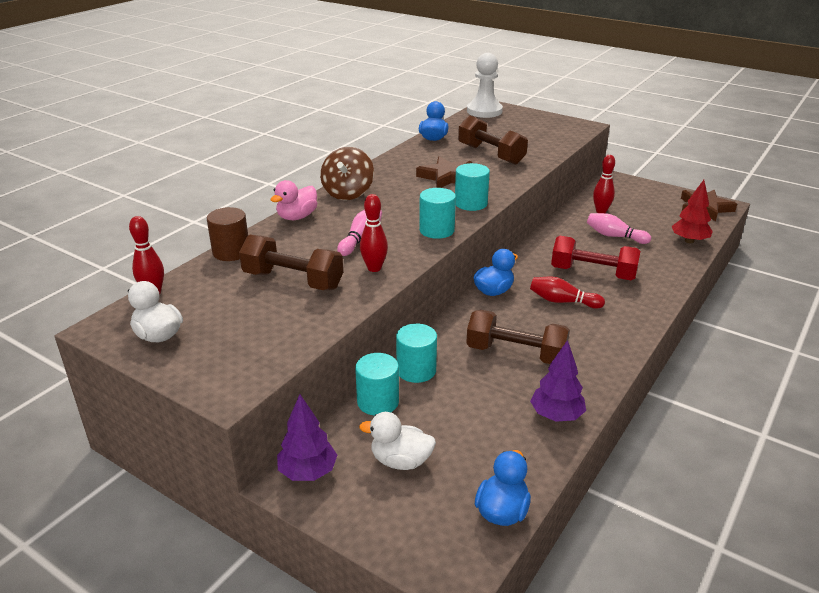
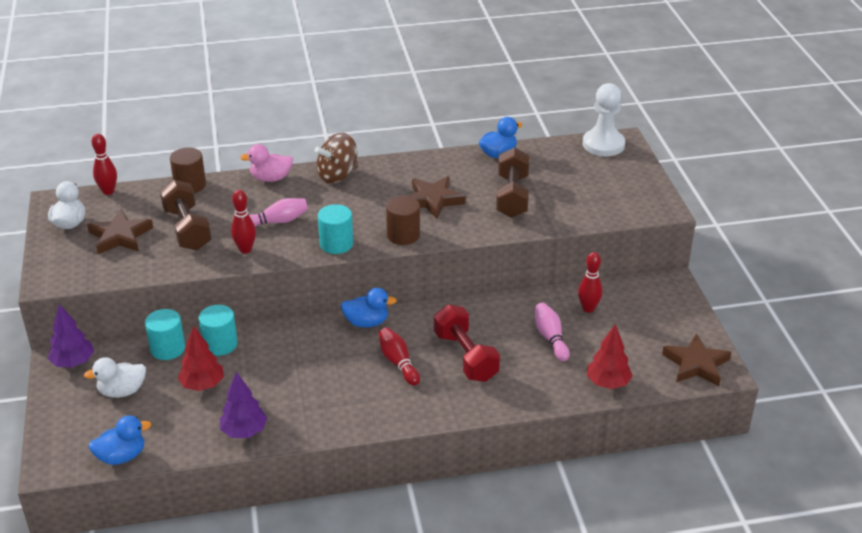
camera: 45 degrees right, 5 degrees up
(236, 317) = (120, 236): none -> brown star
(400, 461) = (122, 391): white duck -> white duck turned 75 degrees counterclockwise
(459, 407) = (202, 385): none -> red tree
(471, 203) = (403, 235): turquoise cylinder -> brown cylinder
(516, 354) = (295, 376): brown dumbbell -> none

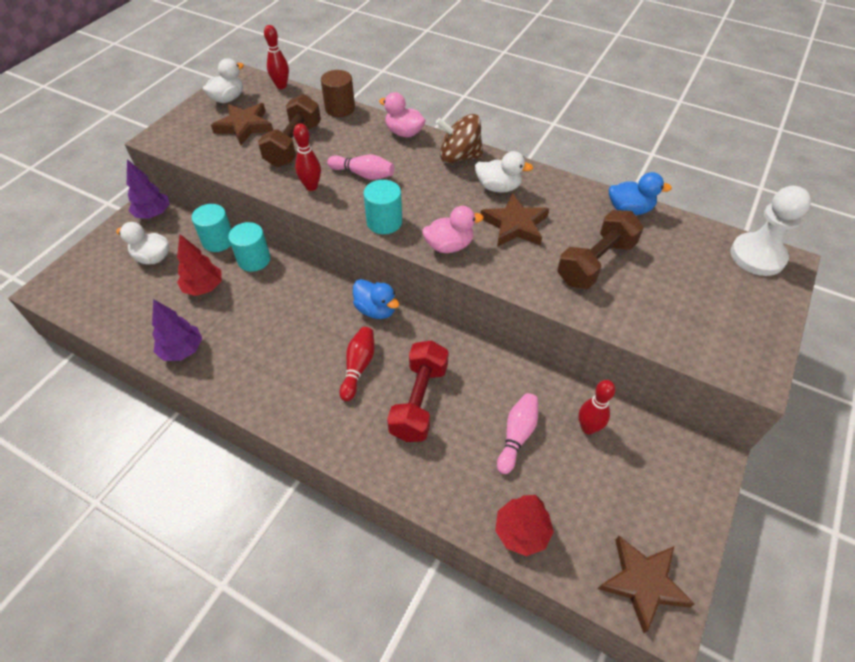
camera: 40 degrees right, 15 degrees up
(121, 456) = (90, 313): blue duck -> none
(392, 182) = (498, 187): none -> white duck
(403, 235) = (449, 246): brown cylinder -> pink duck

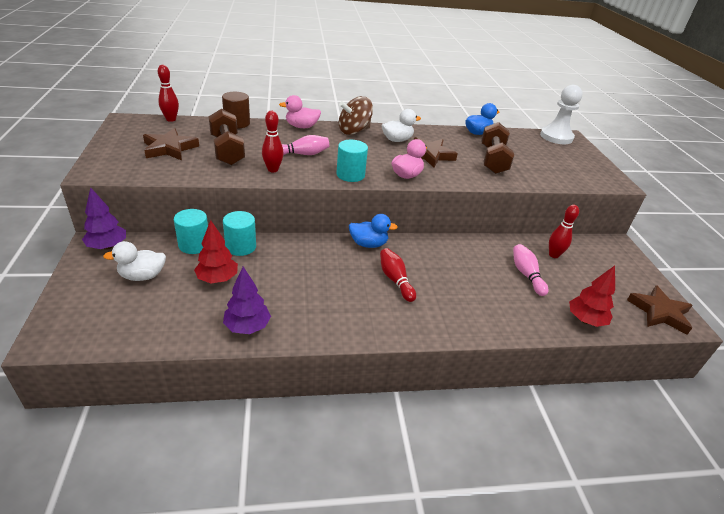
camera: 40 degrees left, 15 degrees down
(228, 99) = (131, 135): white duck -> none
(419, 401) = (454, 282): red dumbbell -> none

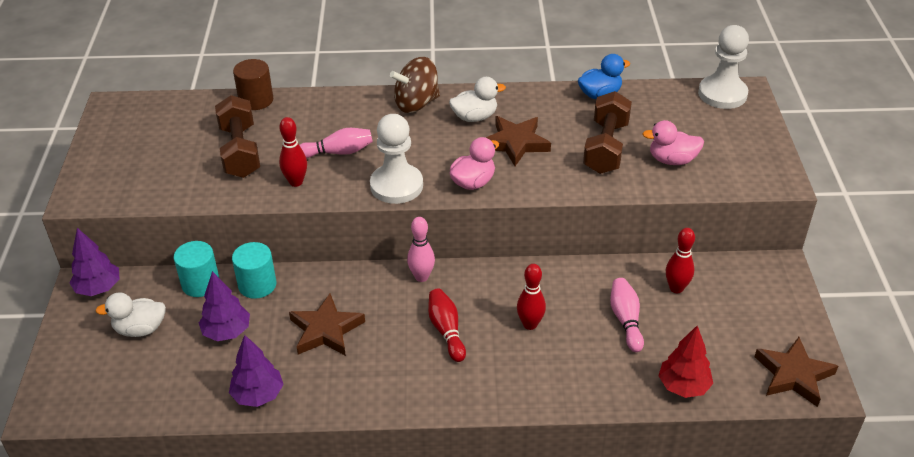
camera: 10 degrees right, 5 degrees up
(169, 148) = (167, 152): brown star -> brown star (326, 330)
(171, 119) = (169, 99): red bowling pin -> red bowling pin (530, 324)
(217, 279) = (227, 332): red tree -> purple tree
(301, 127) = (343, 100): pink duck -> pink duck (672, 160)
(350, 175) = (396, 186): turquoise cylinder -> white pawn
(368, 244) = (421, 277): blue duck -> pink bowling pin

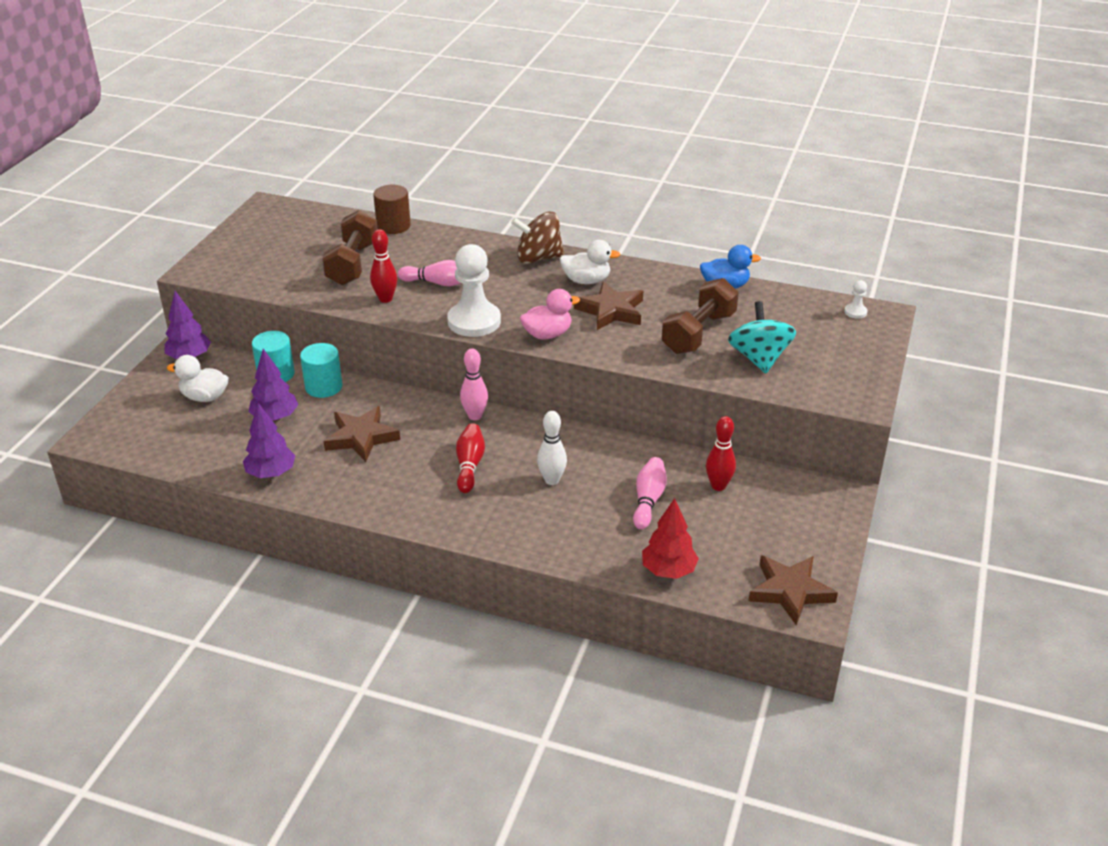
camera: 20 degrees right, 5 degrees down
(530, 324) = (552, 480): red bowling pin -> white bowling pin
(672, 160) = (759, 358): pink duck -> turquoise spinning top
(722, 94) = (855, 312): white pawn -> white pawn, size x0.42

